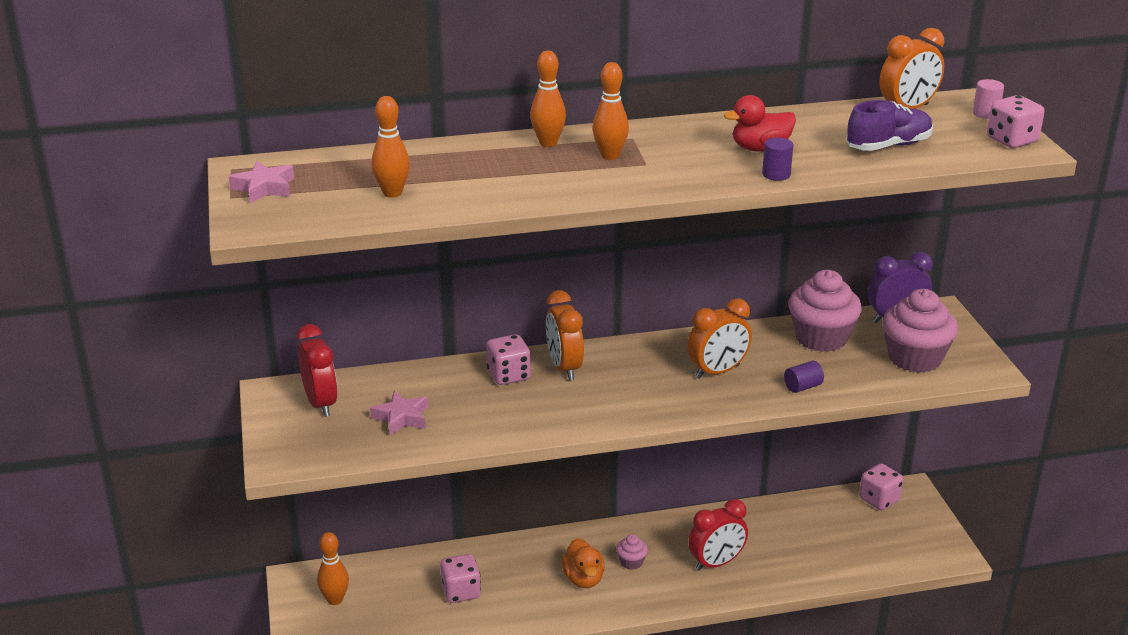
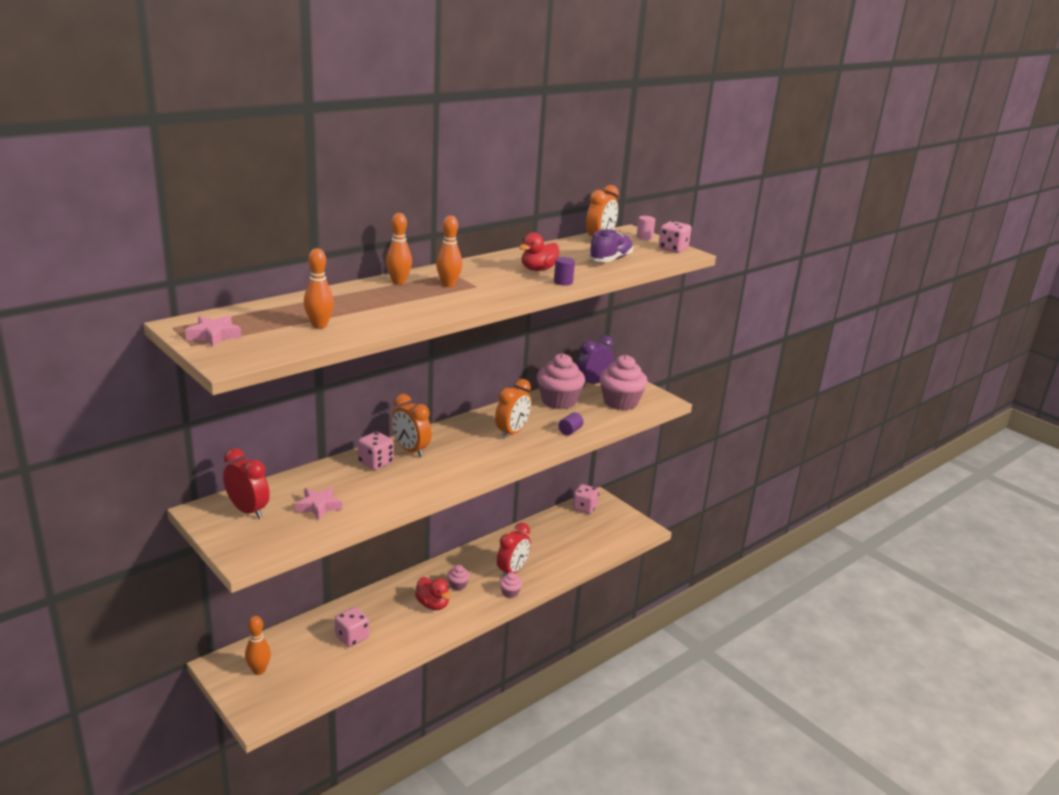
camera: 30 degrees left, 5 degrees down
(583, 579) = (433, 605): orange duck -> red duck
(694, 592) = (510, 593): none -> pink cupcake

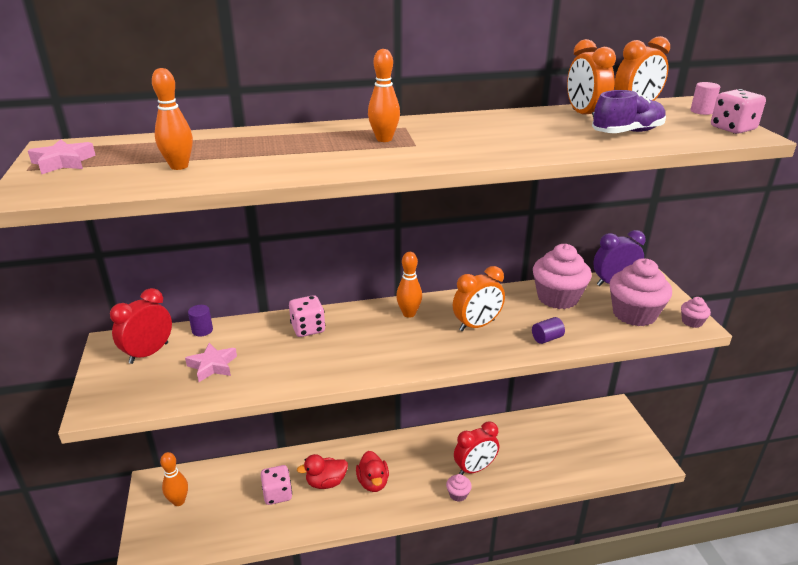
camera: 30 degrees right, 5 degrees up
(248, 510) = (149, 353): red clock -> red clock turned 120 degrees counterclockwise
(398, 282) = (331, 130): orange bowling pin -> orange bowling pin (409, 314)
(410, 450) = (353, 322): orange clock -> orange clock (584, 115)
(458, 585) = (410, 468): pink cupcake -> pink cupcake (692, 322)
(538, 269) = (516, 134): red duck -> red duck (326, 482)
(563, 282) = (532, 152): purple cylinder -> purple cylinder (202, 330)
(584, 508) = (593, 415): pink dice -> none

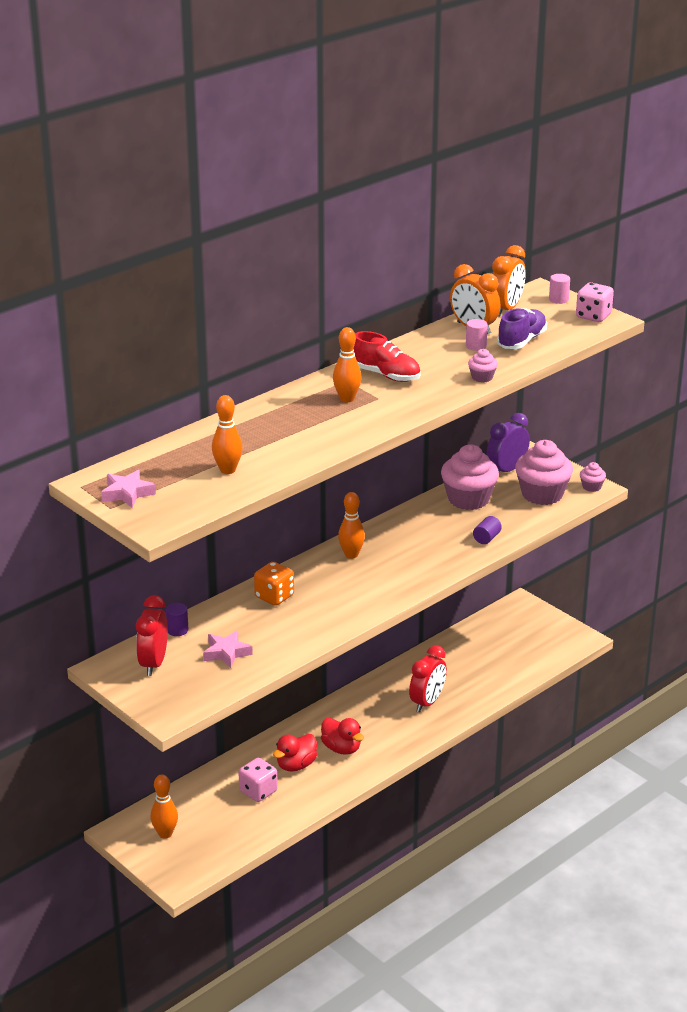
camera: 30 degrees left, 0 degrees up
(308, 328) = (274, 596): pink dice -> orange dice
(448, 130) = (386, 375): none -> red shoe
(458, 494) = (428, 728): pink cupcake -> pink cupcake (482, 377)
(477, 325) = (420, 546): orange clock -> none
(571, 127) = (476, 346): none -> pink cylinder

